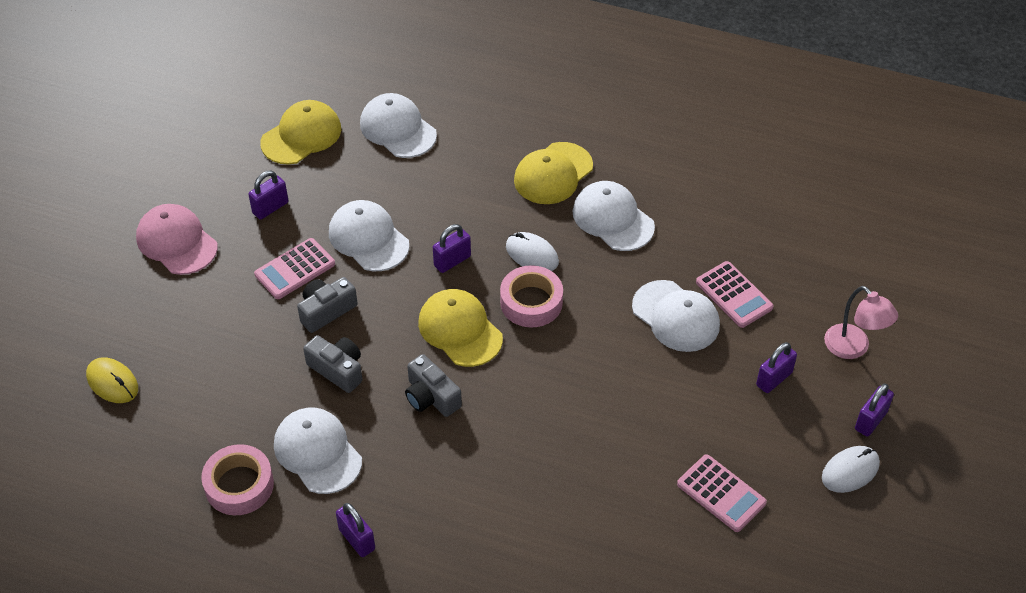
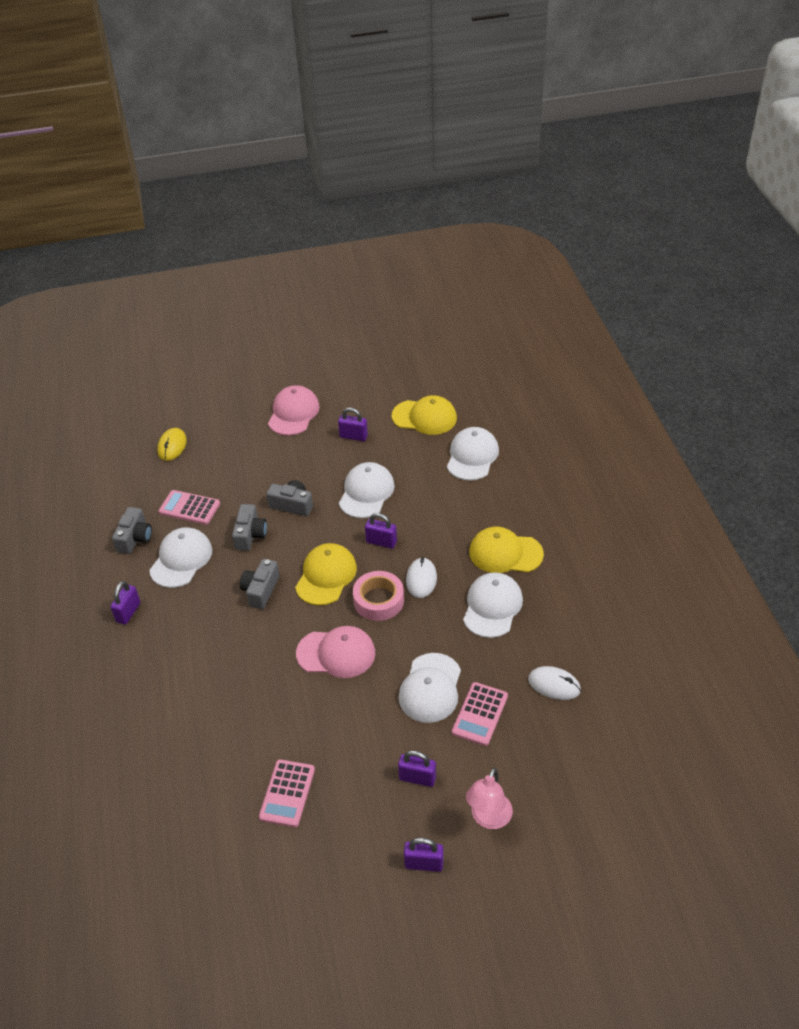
camera: 60 degrees right, 5 degrees down
(239, 485) = (135, 538): pink tape -> grey camera
(295, 269) = (314, 473): pink calculator -> pink calculator (189, 508)
(573, 371) = (336, 653): none -> pink cap
(850, 471) = (364, 871): white mouse -> white mouse (554, 685)

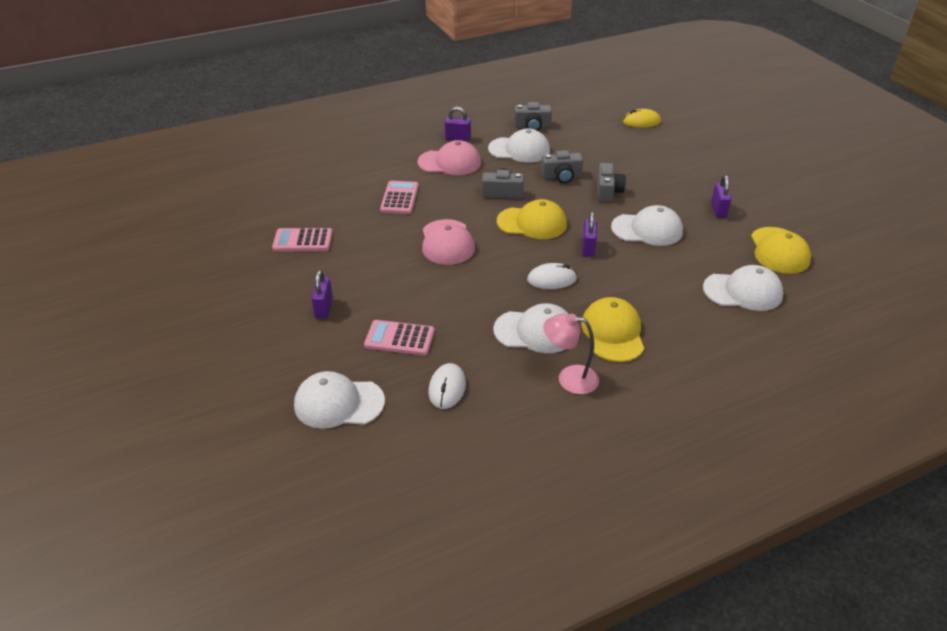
camera: 75 degrees right, 5 degrees down
(189, 508) = (576, 143): pink calculator -> pink calculator (399, 198)
(293, 413) = (724, 172): pink cap -> pink cap (450, 162)
(378, 600) = (515, 257): pink tape -> none
(424, 864) = (239, 323): purple padlock -> none
(430, 688) = (422, 303): white cap -> white cap (338, 403)
(488, 819) = (285, 358): pink lamp -> pink lamp (569, 378)

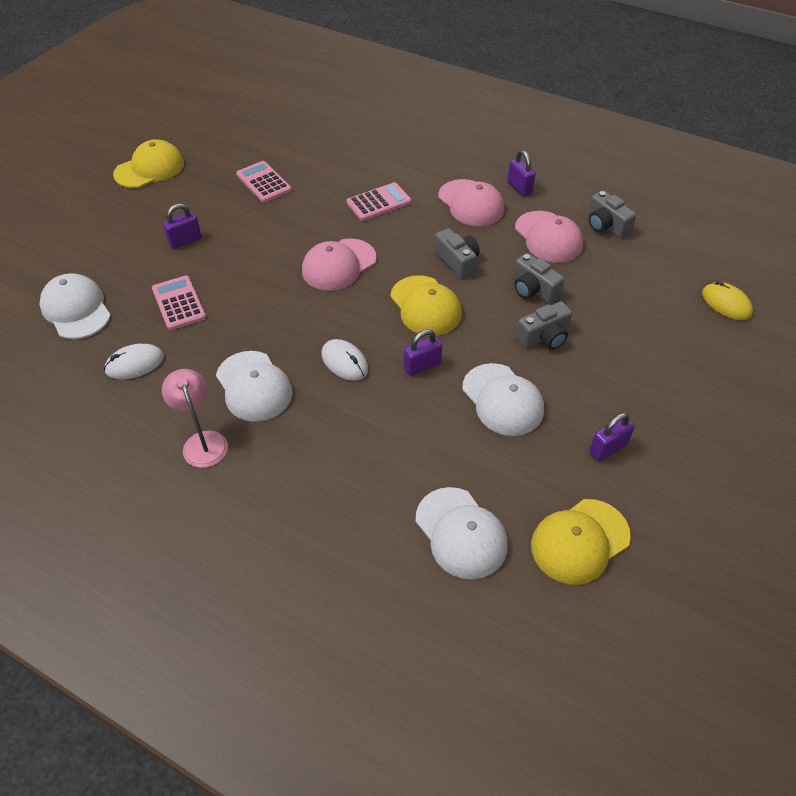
camera: 55 degrees right, 10 degrees up
(519, 150) = (548, 237): white cap -> pink cap
(613, 333) = (296, 445): yellow cap -> yellow cap (150, 169)

